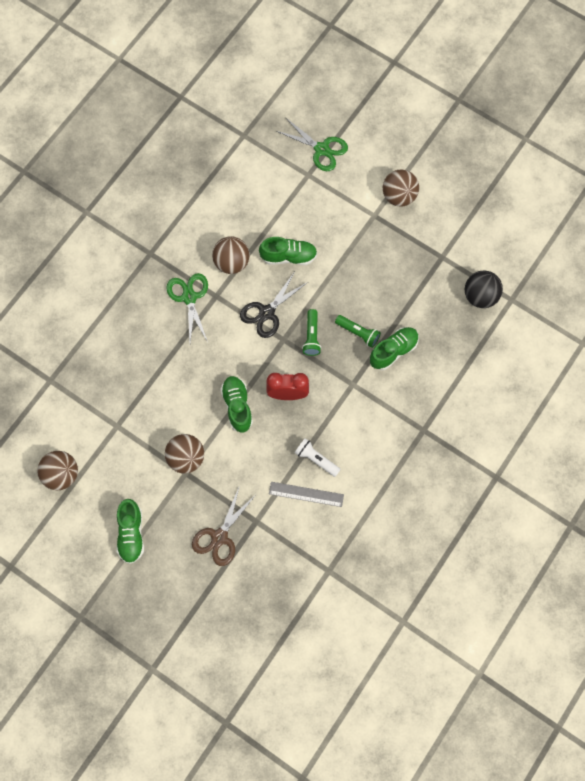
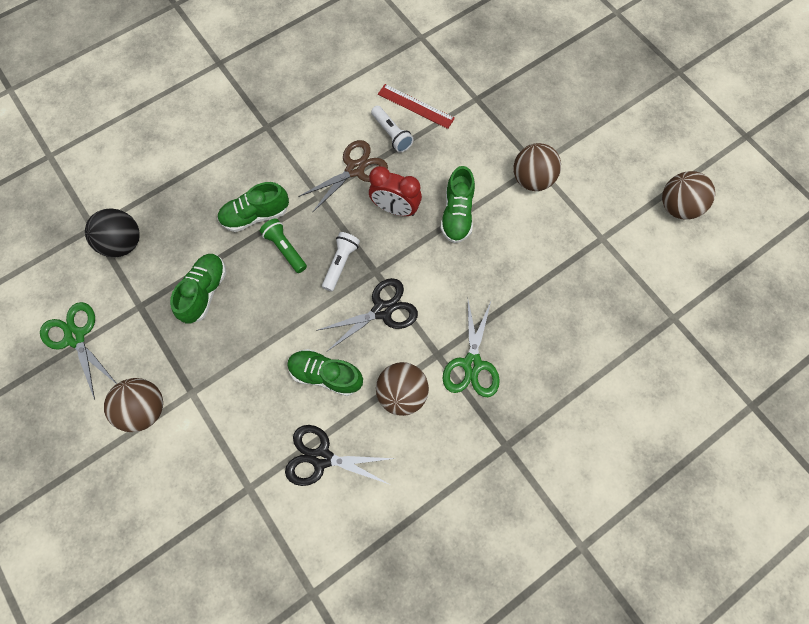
camera: 160 degrees left, 0 degrees up
(131, 534) = (610, 126): green shoe -> green shoe (205, 291)
(219, 537) = (519, 96): brown scissors -> brown scissors (355, 169)
(269, 206) = (322, 457): none -> black scissors
(306, 494) = (416, 106): grey ruler -> red ruler
(311, 336) = (340, 263): green flashlight -> white flashlight
(321, 149) = (211, 523): green scissors -> green scissors (76, 337)

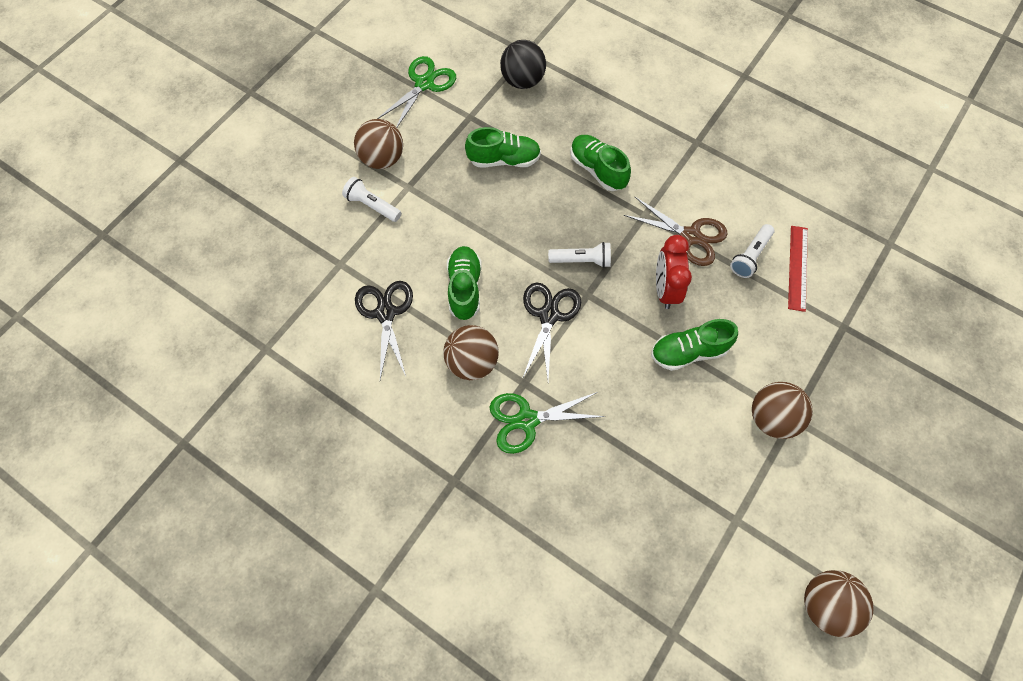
camera: 70 degrees right, 5 degrees down
(196, 435) = (372, 205): none -> white flashlight
(285, 249) = (575, 207): green flashlight -> none
(382, 310) = (549, 315): black scissors -> black scissors turned 120 degrees counterclockwise

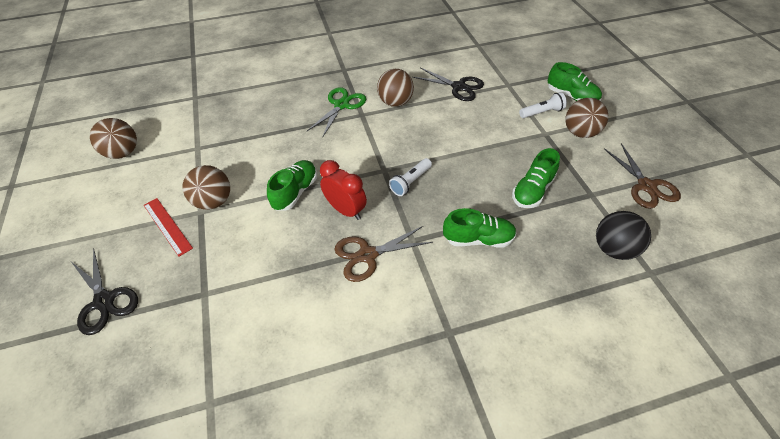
camera: 130 degrees right, 15 degrees down
(424, 84) = (646, 186): green scissors -> brown scissors
(464, 288) = (444, 121): green shoe -> green shoe (571, 96)
(549, 315) = (389, 145): black scissors -> black scissors (104, 301)
(750, 256) = (314, 280): white flashlight -> none
(798, 267) = (272, 305): red ruler -> red ruler (167, 226)

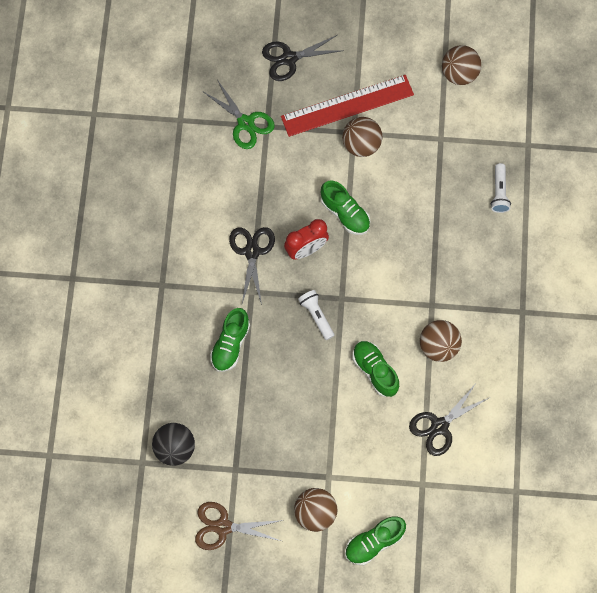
camera: 110 degrees right, 20 degrees up
(167, 226) = (347, 105): red ruler -> red ruler, size x1.80
(341, 105) = (455, 289): green scissors -> green scissors (245, 123)
(367, 255) = (252, 252): brown scissors -> black scissors
(532, 190) = (261, 419): green shoe -> green shoe (375, 371)
(542, 112) = (361, 493): white flashlight -> white flashlight (499, 192)

